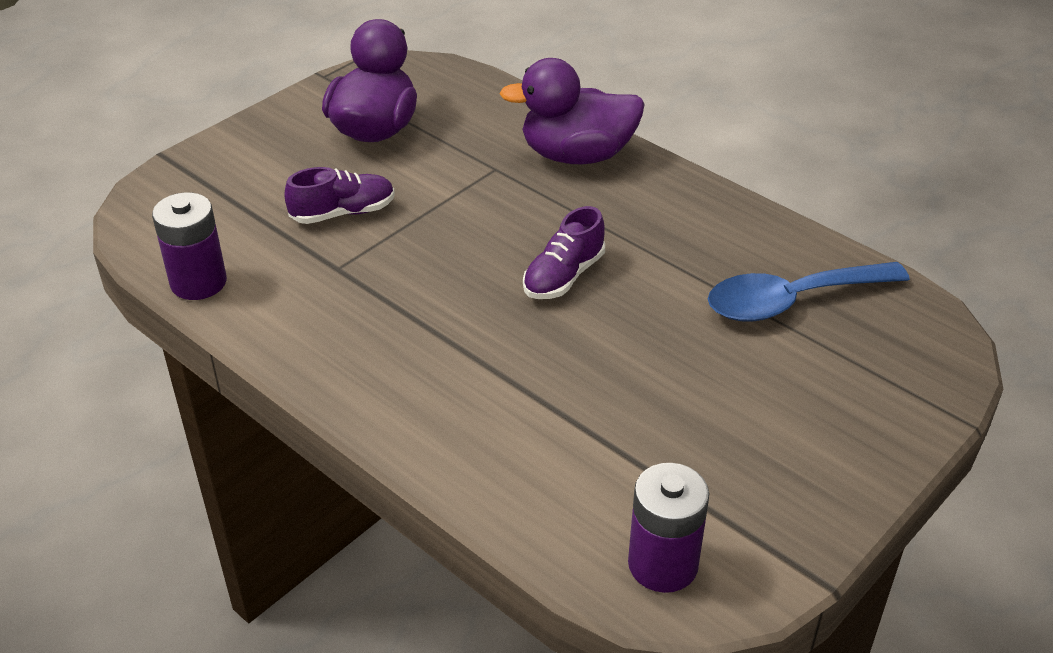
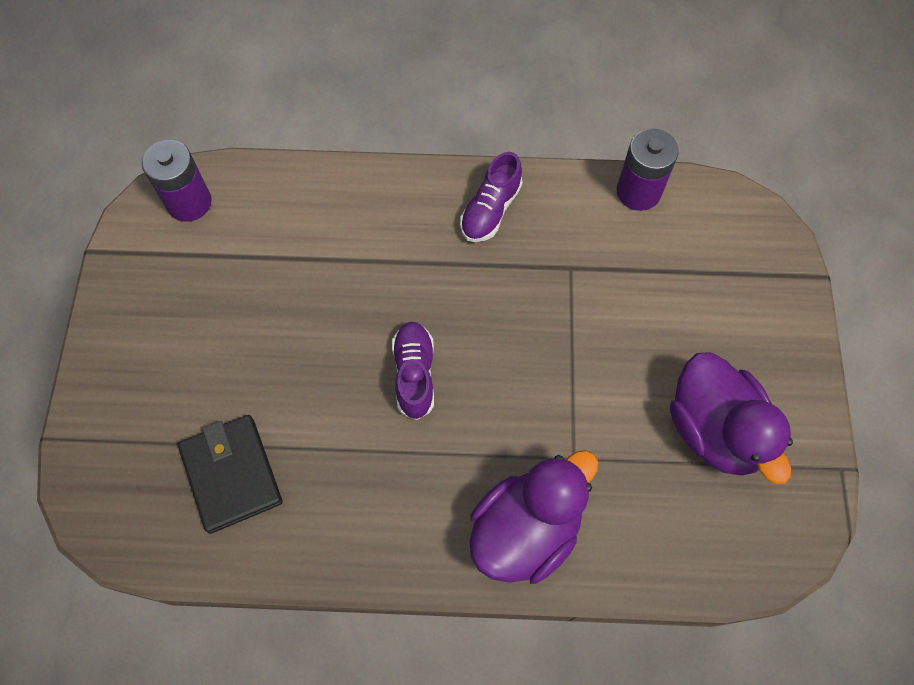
camera: 140 degrees right, 25 degrees up
(343, 213) = (626, 318): purple shoe -> purple shoe (490, 210)
(792, 300) = (232, 474): blue spoon -> black wallet

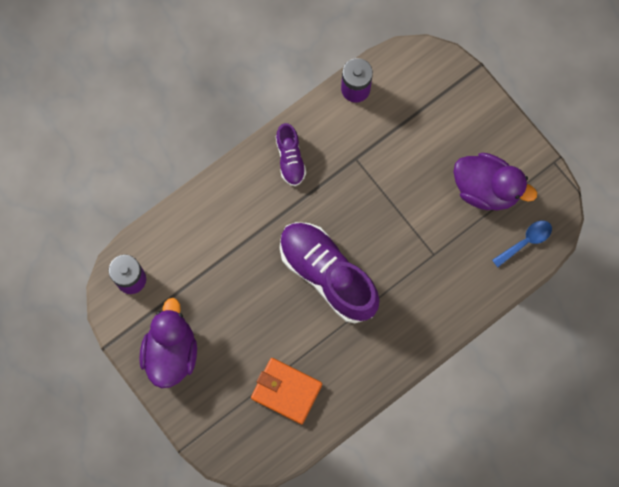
camera: 40 degrees left, 10 degrees up
(232, 474) = (286, 391): black wallet -> orange wallet
(414, 374) = (327, 275): purple shoe -> purple shoe, size x2.00
(526, 530) = (439, 305): purple duck -> purple duck (171, 352)
(717, 542) = (525, 241): none -> blue spoon

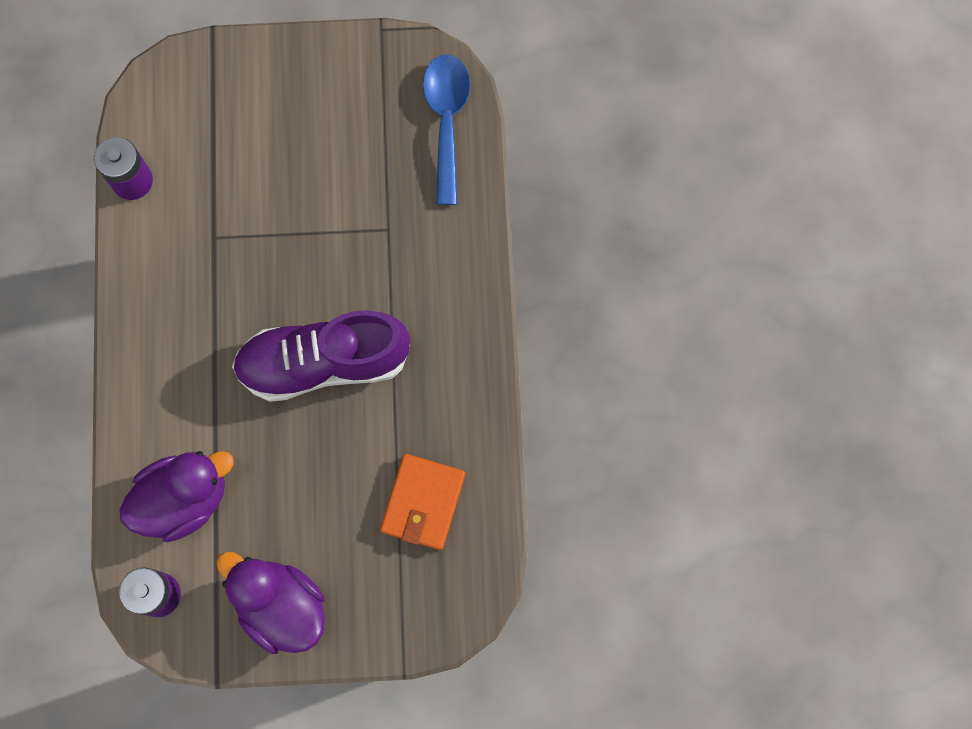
camera: 55 degrees left, 0 degrees up
(286, 391) = (423, 502): orange wallet -> orange wallet turned 45 degrees counterclockwise
(290, 159) = (157, 310): purple shoe -> none
(486, 189) = (356, 121): purple duck -> purple duck (184, 499)
(525, 241) = (446, 121): blue spoon -> blue spoon, size x1.65

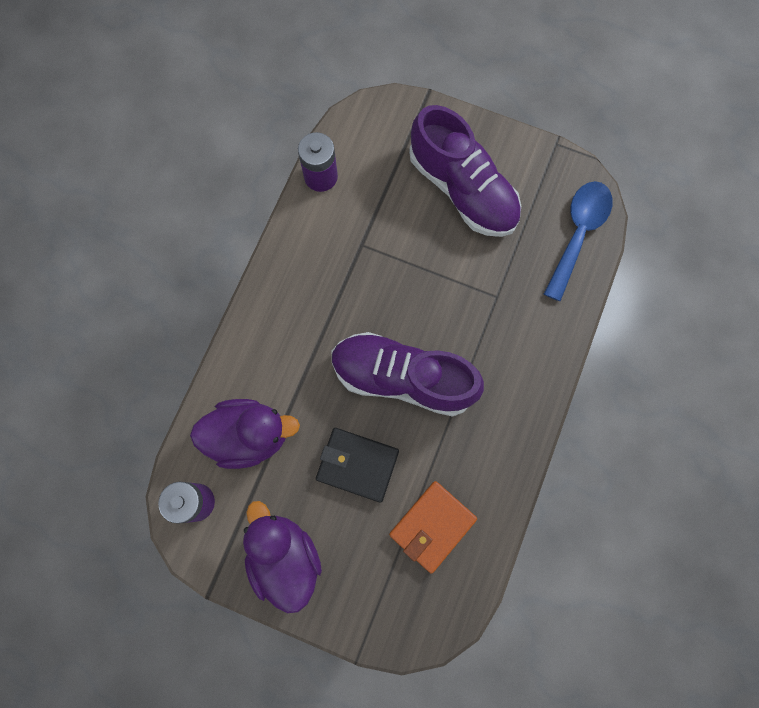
camera: 25 degrees right, 0 degrees up
(299, 126) = (463, 189): none -> purple shoe
(315, 476) = (357, 465): none -> black wallet

